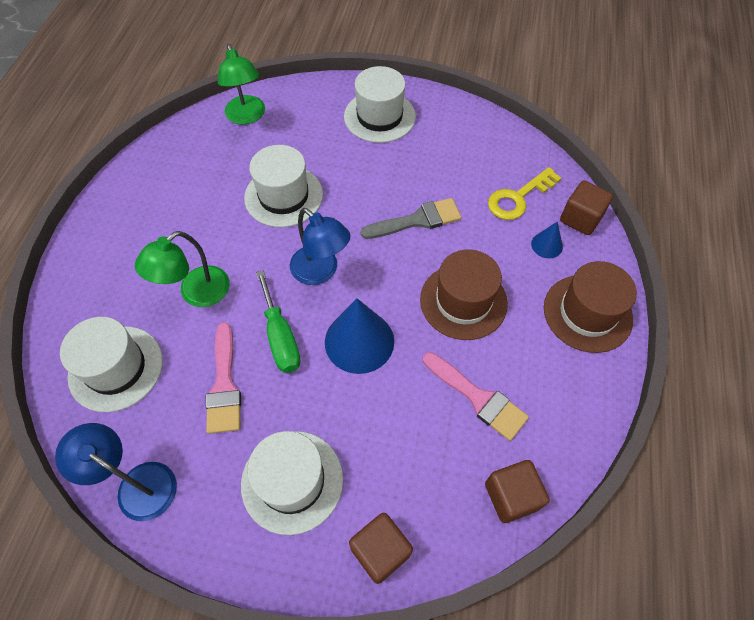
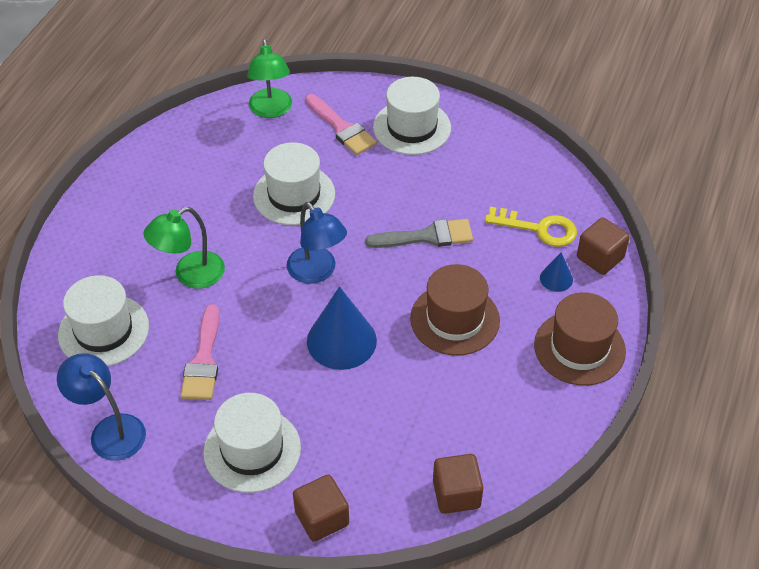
camera: 10 degrees right, 10 degrees down
(280, 337) = (265, 326): green screwdriver -> none
(478, 398) = (446, 407): pink brush -> pink brush (341, 128)
(518, 198) = (539, 229): yellow key -> yellow key turned 135 degrees counterclockwise

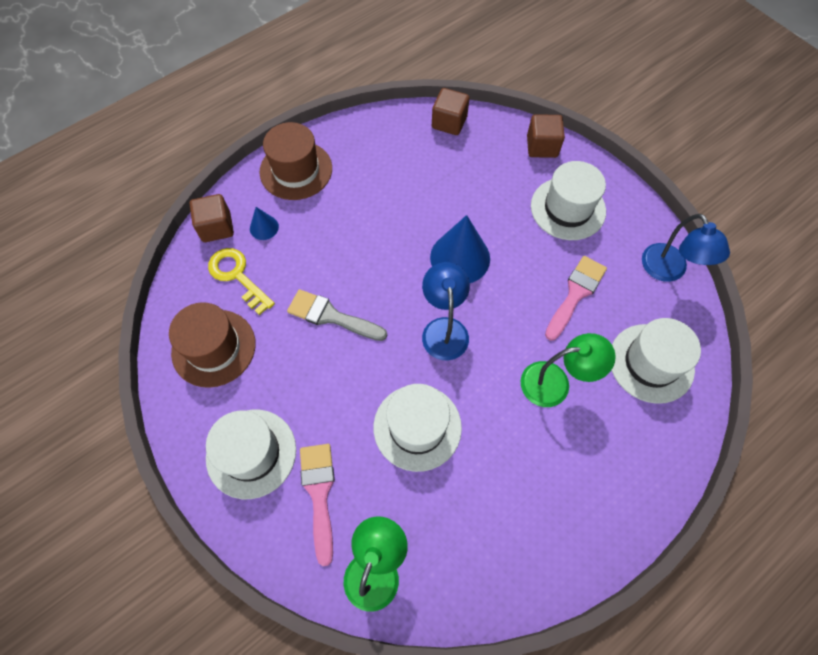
camera: 150 degrees left, 15 degrees up
(455, 319) = (364, 233): brown hat -> brown hat (213, 348)

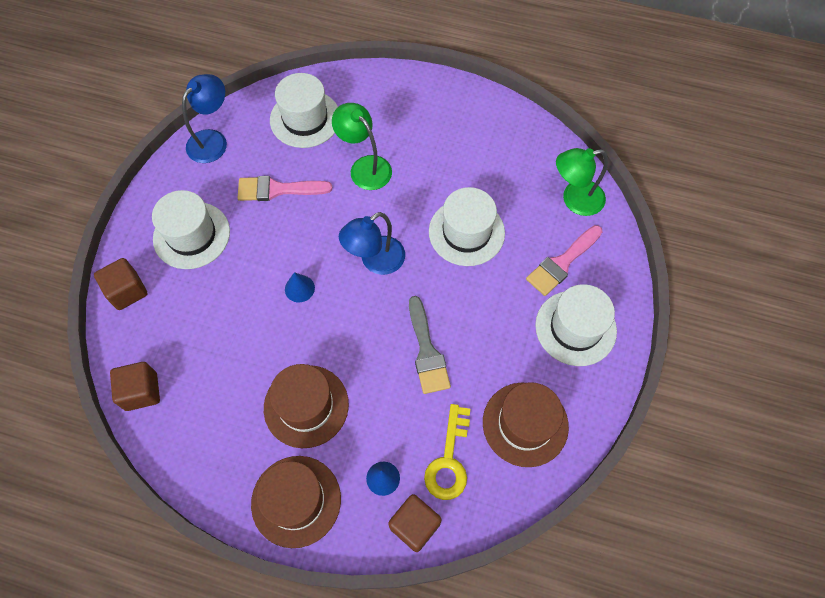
camera: 125 degrees left, 0 degrees up
(357, 210) = (306, 406): none -> brown hat
(460, 257) = (299, 288): blue cone -> blue cone, size x0.49

